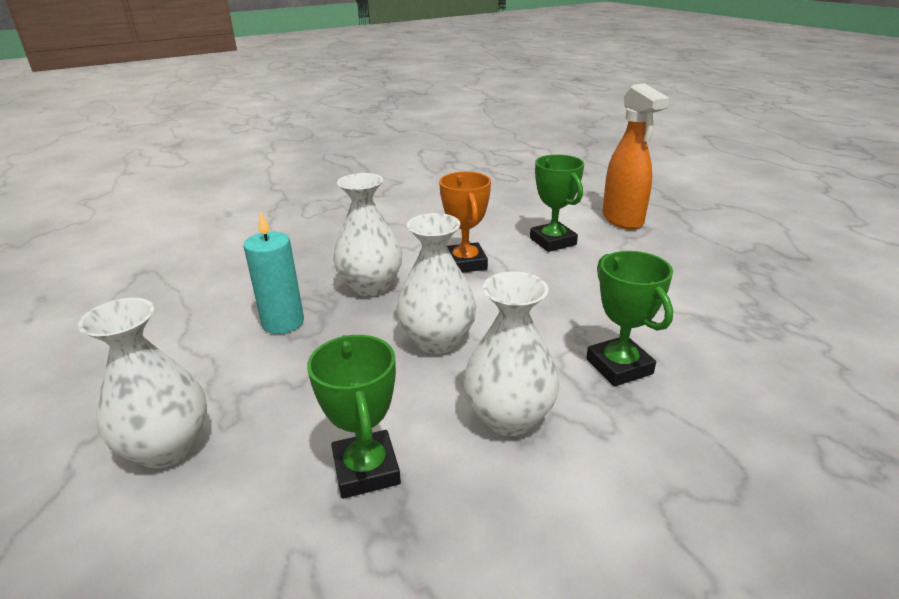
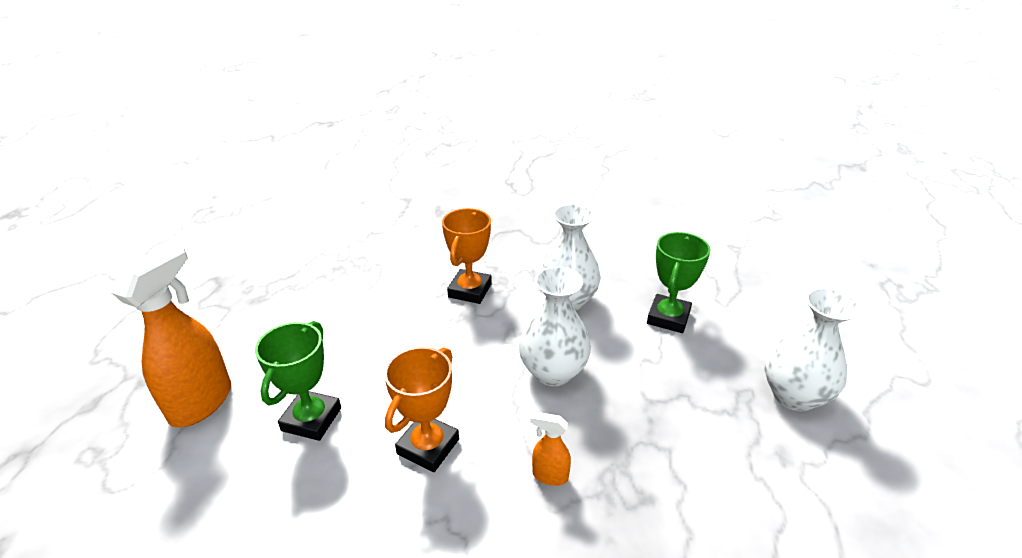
camera: 140 degrees left, 5 degrees up
(283, 322) = (668, 476): turquoise candle -> none
(371, 286) = (549, 476): white vase -> orange spray bottle
(619, 366) = (470, 290): green trophy -> orange trophy

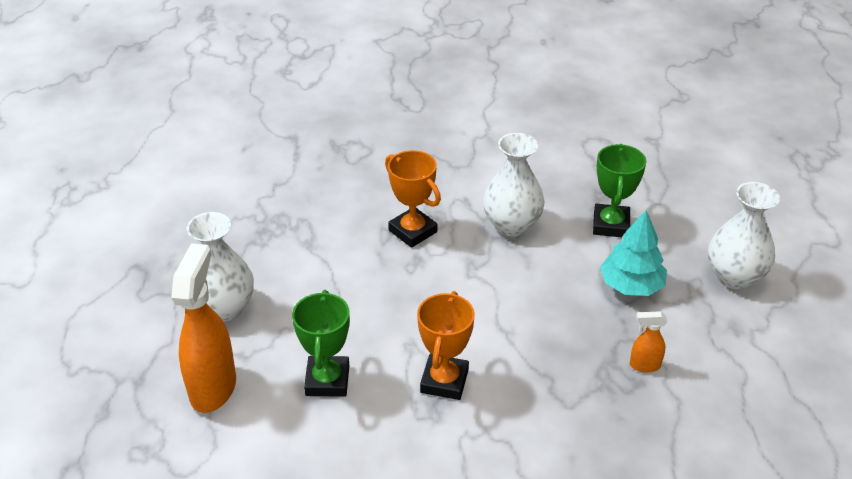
camera: 15 degrees left, 5 degrees up
(470, 290) = (413, 231): orange trophy -> orange trophy turned 45 degrees counterclockwise
(549, 476) = (556, 382): orange spray bottle -> orange spray bottle (644, 365)
(553, 372) = (525, 296): white vase -> white vase (224, 308)
(671, 383) = (631, 285): none -> turquoise tree

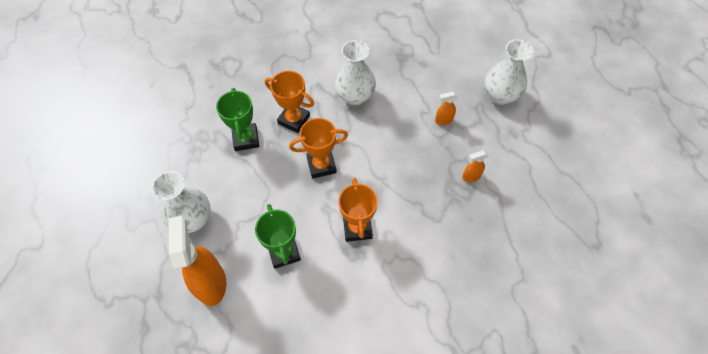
camera: 20 degrees left, 20 degrees up
(427, 293) = (321, 165): none -> orange trophy
(611, 225) = (415, 78): green trophy -> green trophy (246, 139)
(631, 285) = (443, 120): turquoise tree -> orange spray bottle

